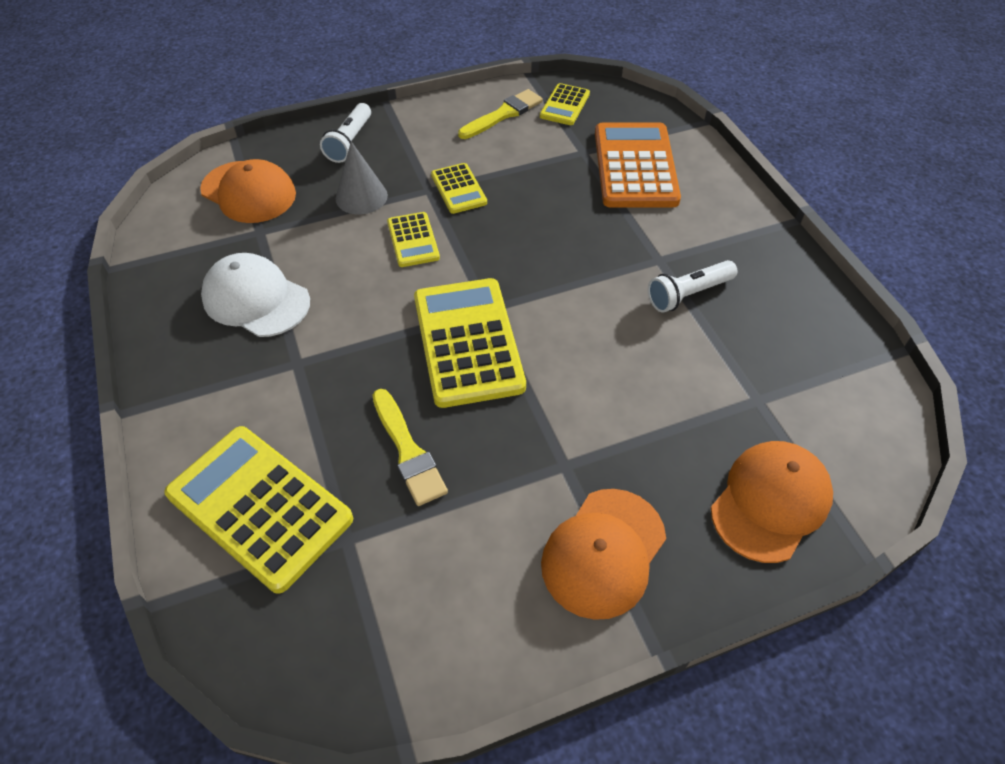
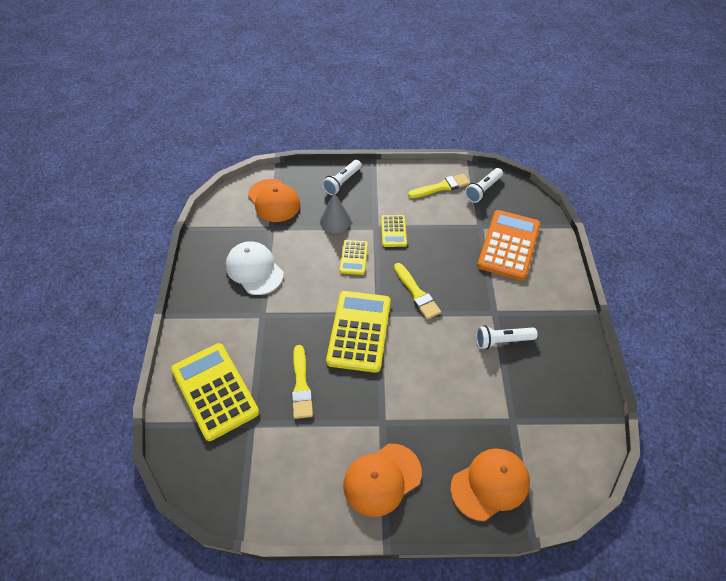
camera: 20 degrees right, 0 degrees up
(532, 264) = (416, 293): none -> yellow brush
(564, 105) = (483, 190): yellow calculator -> white flashlight

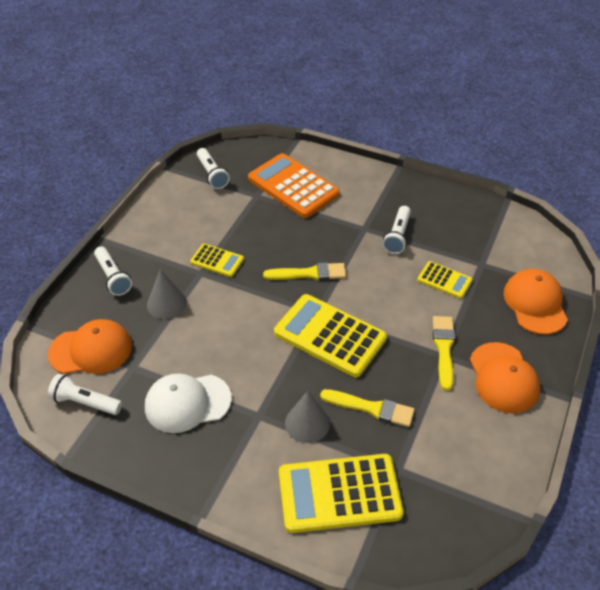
camera: 65 degrees left, 5 degrees down
(231, 217) = (85, 402): none -> white flashlight
(268, 347) = (307, 423): none -> grey cone
(353, 257) = (230, 306): yellow calculator -> yellow calculator (444, 280)
(441, 187) = (184, 201): yellow brush -> yellow brush (444, 349)

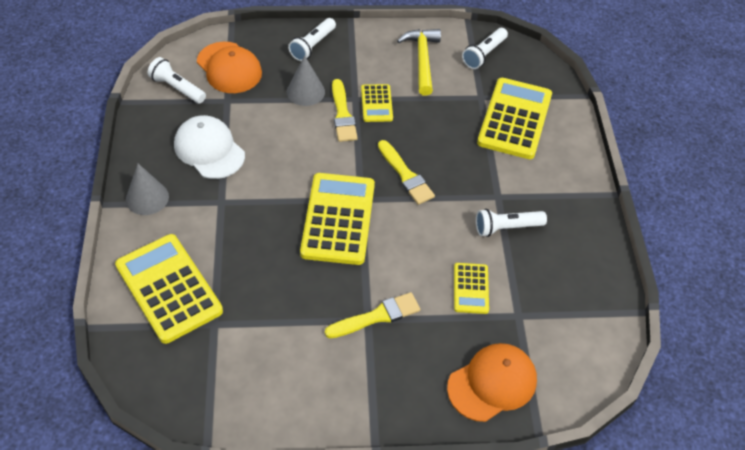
camera: 60 degrees right, 5 degrees up
(85, 402) = (177, 88): white flashlight -> white flashlight turned 45 degrees counterclockwise
(189, 213) = (422, 60): none -> yellow hammer
(293, 186) = (515, 119): orange calculator -> yellow calculator
(307, 423) = (230, 238): grey cone -> grey cone (147, 198)
(371, 408) = (271, 280): yellow brush -> yellow brush (342, 114)
(503, 378) = (369, 380): orange cap -> none

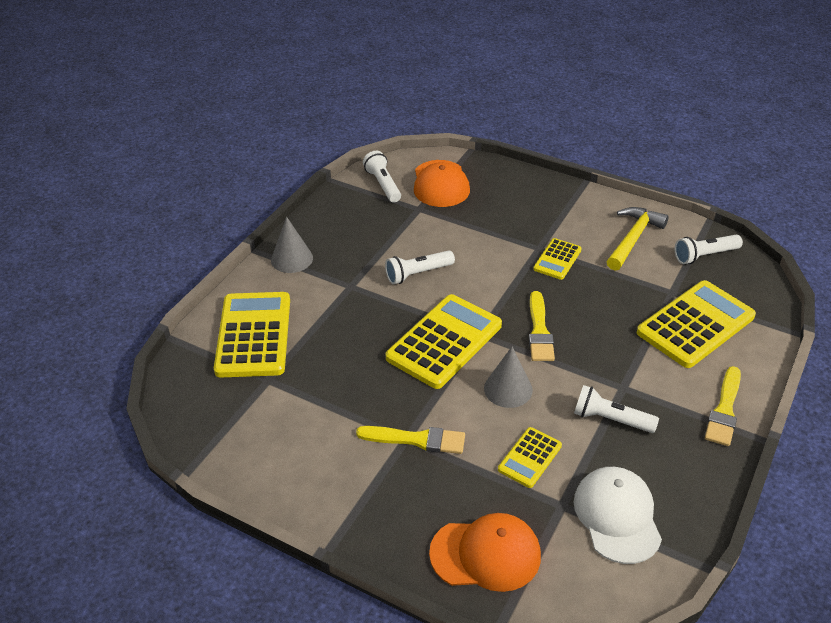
camera: 35 degrees right, 10 degrees down
(209, 150) = (372, 241): white cap -> white cap (617, 516)
(305, 91) = (495, 226): grey cone -> grey cone (508, 389)
(312, 46) = (531, 191): white flashlight -> white flashlight (418, 274)
(342, 114) = (516, 257): yellow brush -> yellow brush (724, 410)

